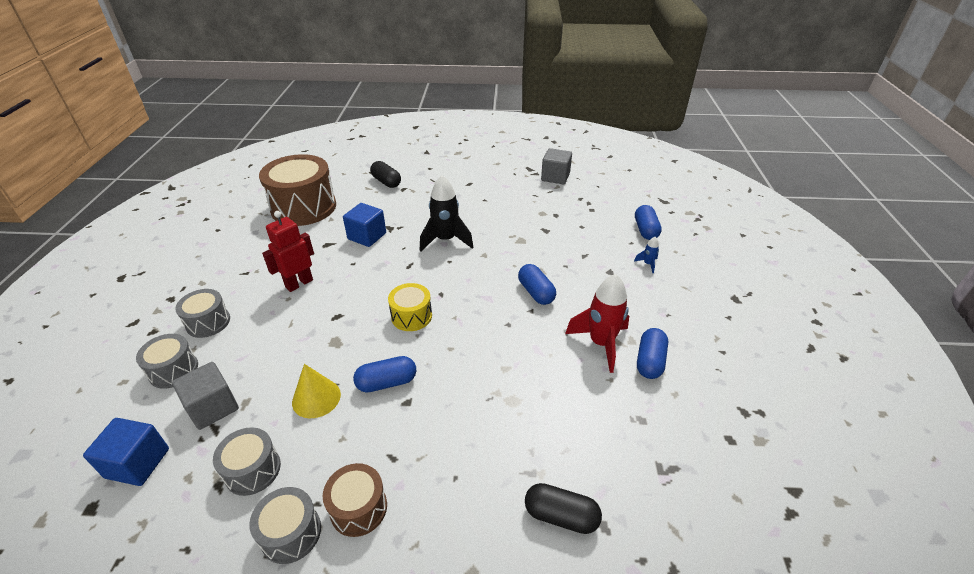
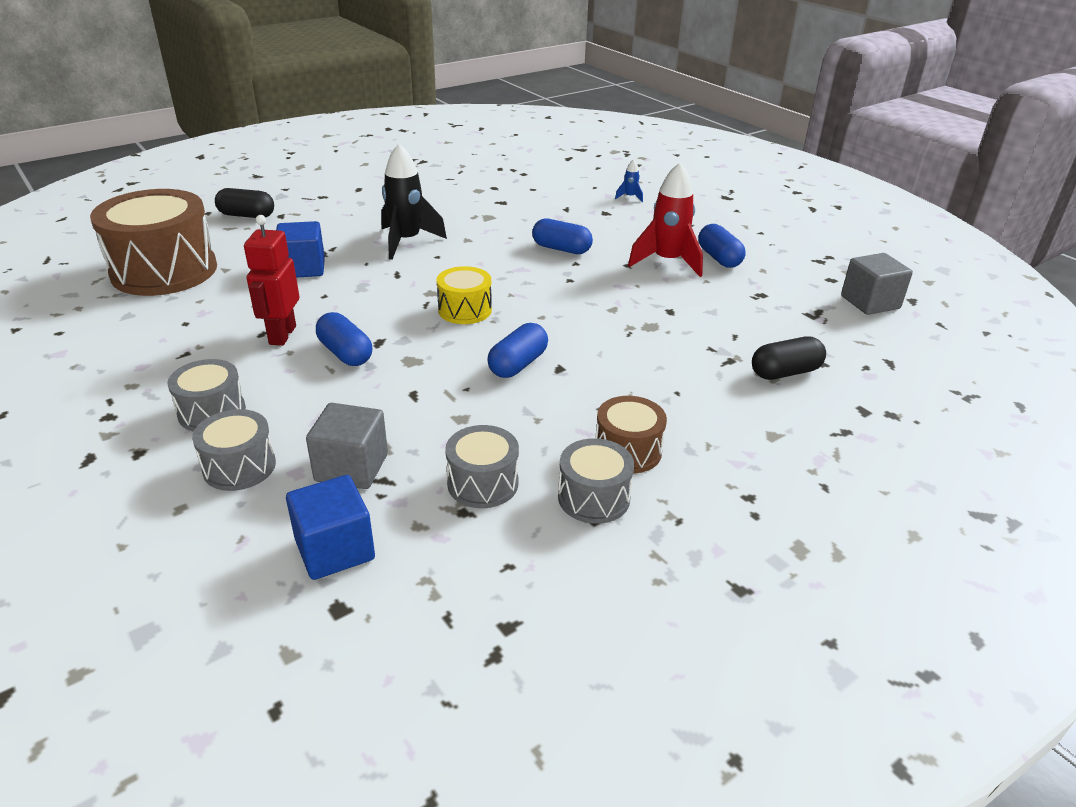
camera: 40 degrees left, 5 degrees down
(316, 398) = (462, 406): yellow cone -> none
(555, 177) = (449, 158): grey cube -> grey cube (870, 302)
(645, 230) = (594, 174): blue capsule -> blue capsule (345, 353)

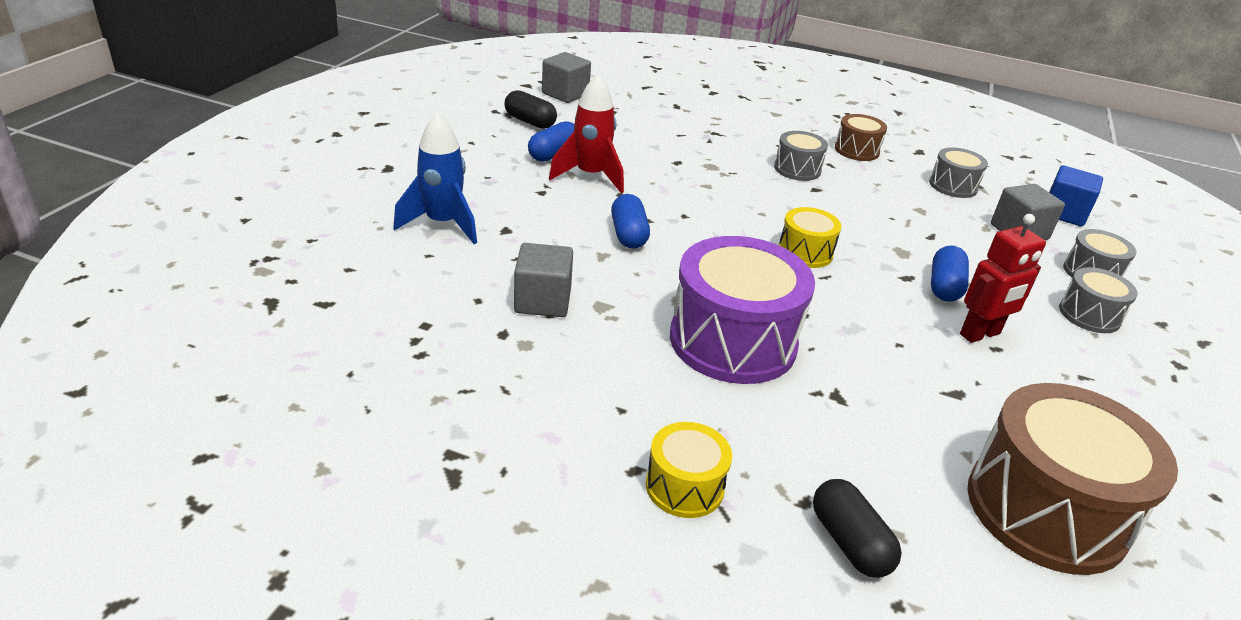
camera: 125 degrees left, 0 degrees up
(303, 268) = (881, 389): blue cube -> none
(333, 195) = (684, 486): none -> yellow drum
(406, 241) = (733, 341): black rocket -> purple drum
(512, 203) = (543, 301): none -> grey cube
(518, 364) = (836, 205): blue capsule -> none
(593, 497) = (906, 153): grey drum -> grey drum (797, 169)
(629, 197) = (442, 224): blue rocket -> blue rocket, size x2.26
(785, 372) = (704, 115): black capsule -> black capsule (530, 122)

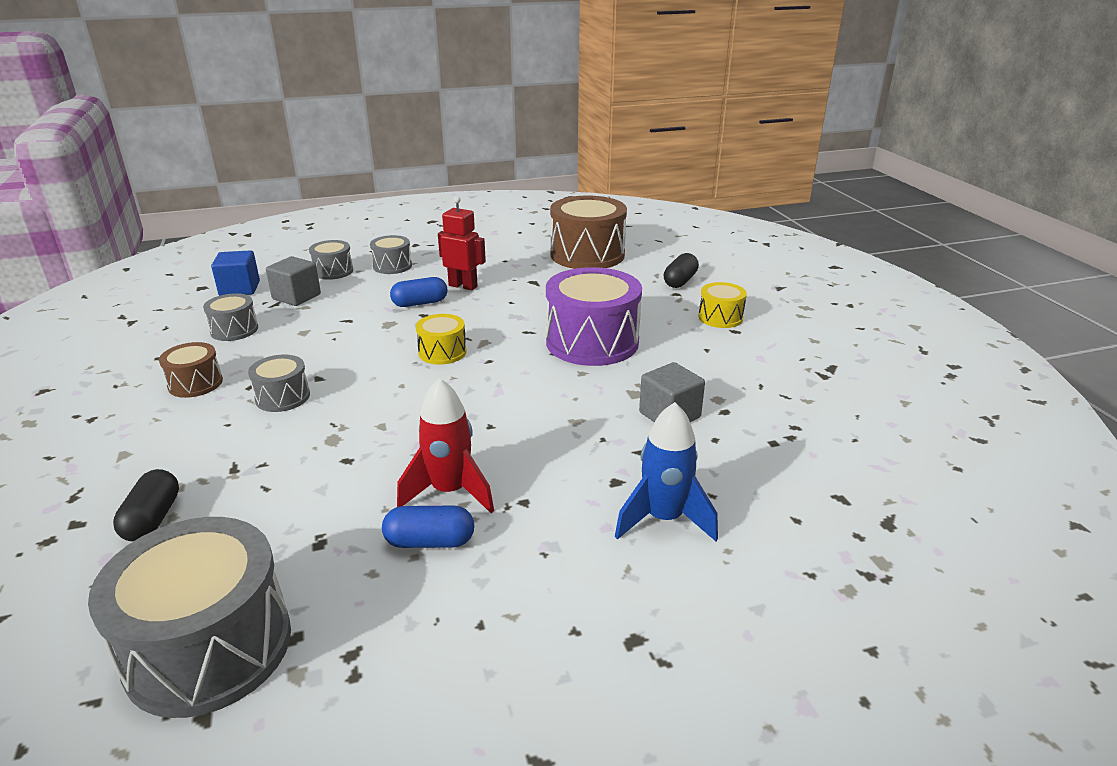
camera: 125 degrees left, 5 degrees down
(530, 122) = (357, 616): black capsule -> black capsule (152, 519)
(565, 94) = (209, 648): grey cube -> grey drum
(628, 234) = (528, 424): blue capsule -> none

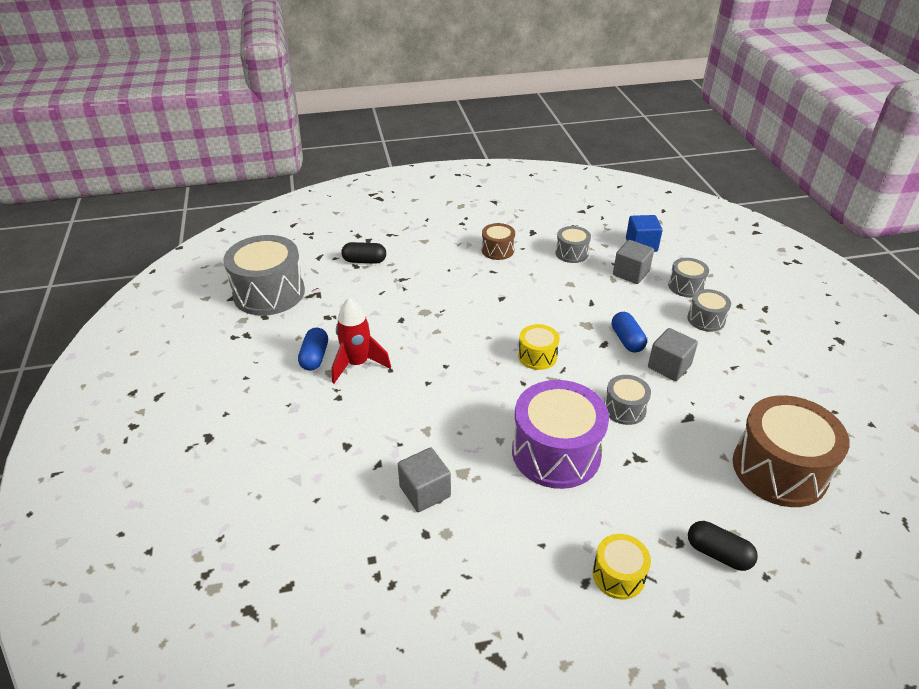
camera: 95 degrees right, 10 degrees up
(282, 397) = (477, 286): grey drum -> grey drum (624, 409)
(463, 286) = (669, 366): red robot -> grey cube
(663, 519) = (299, 466): blue rocket -> none

